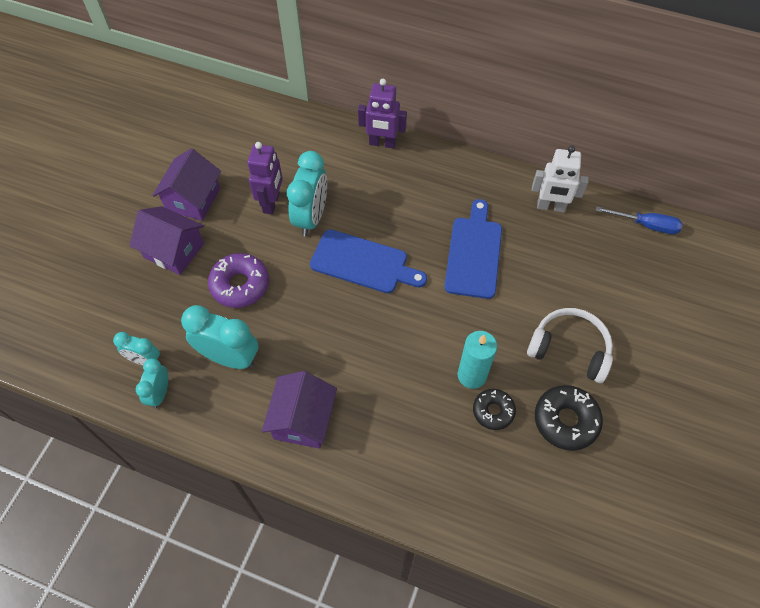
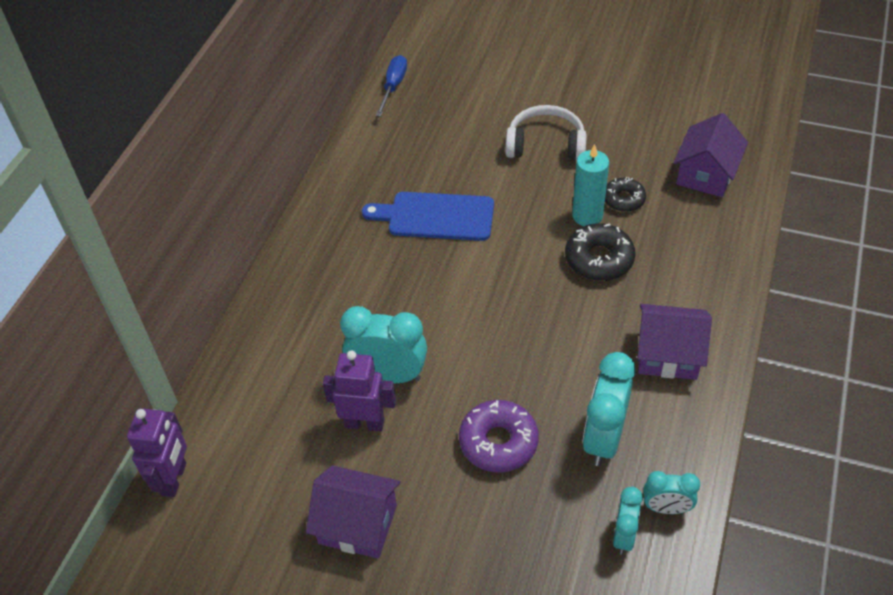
camera: 90 degrees left, 10 degrees down
(174, 250) = (449, 533): purple house -> purple house (706, 174)
(363, 263) = (455, 315): blue cutting board -> none
(382, 143) = (266, 309): purple robot -> purple robot (174, 479)
(550, 207) = (370, 154): white robot -> none
(565, 420) = (622, 149): black donut -> black donut (599, 259)
(569, 349) = (545, 145): white headphones -> white headphones turned 75 degrees clockwise

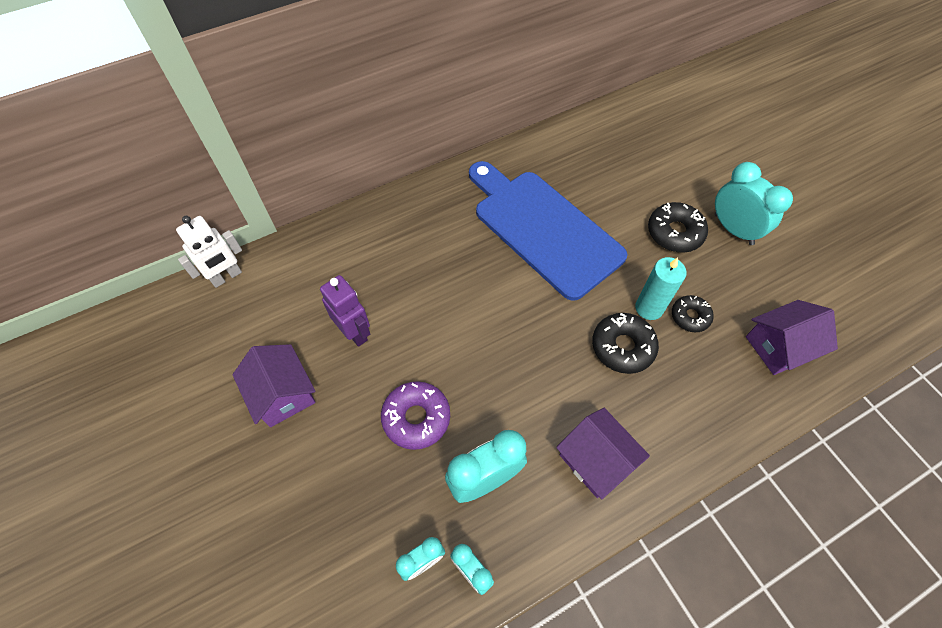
camera: 40 degrees right, 10 degrees up
(174, 479) = (226, 277): purple robot -> white robot
(388, 375) = (400, 313): turquoise clock -> turquoise clock (733, 229)
(393, 86) = (611, 118): blue screwdriver -> none
(436, 216) = (543, 229): blue cutting board -> blue cutting board, size x1.66
(545, 145) = (674, 233): white headphones -> black donut

